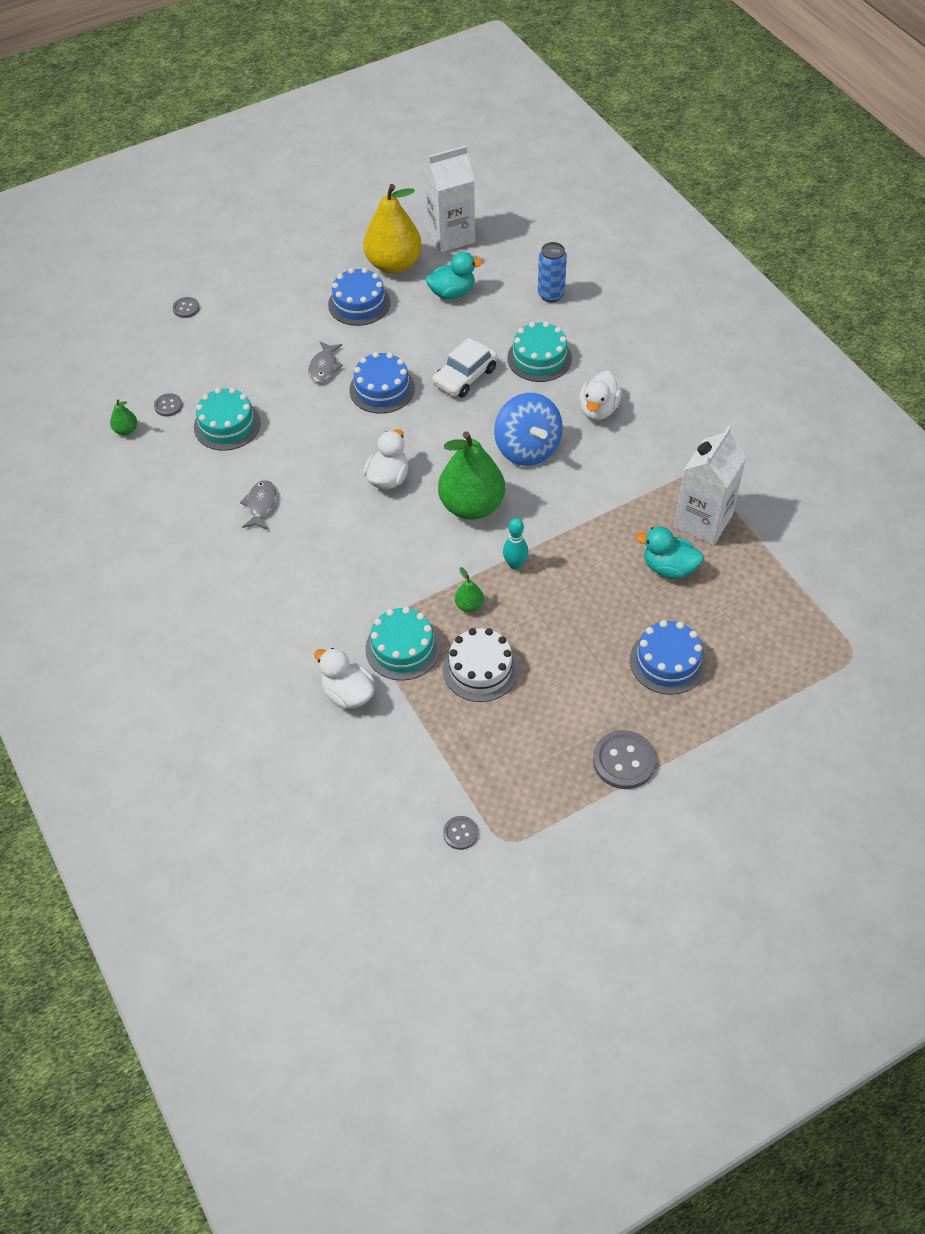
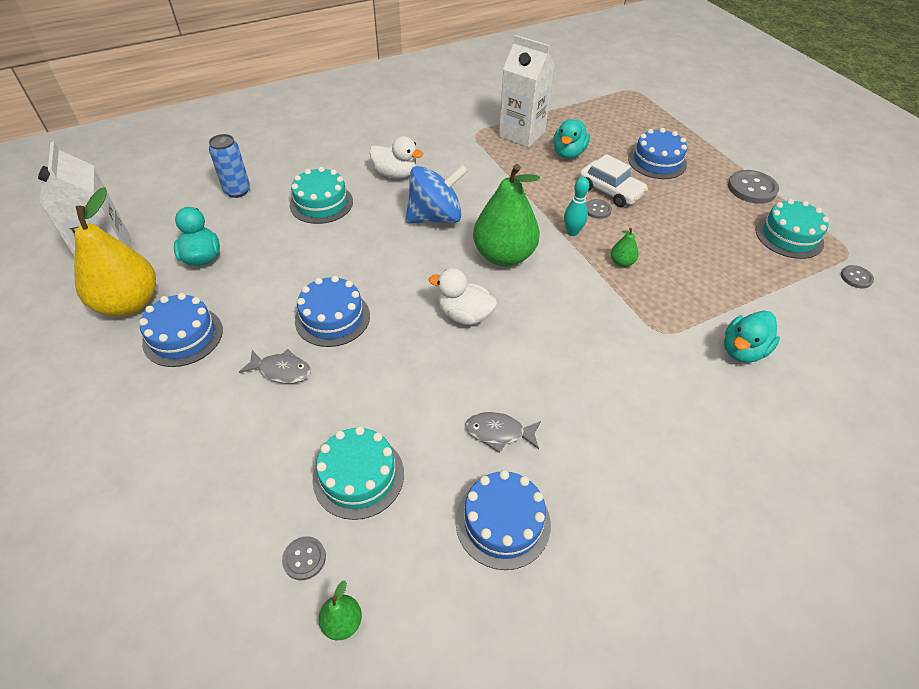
camera: 90 degrees left, 5 degrees down
(185, 508) = (503, 522): none -> blue cake
(186, 308) = (97, 546): grey button -> grey button (597, 210)
(348, 693) = (742, 350): white duck -> turquoise duck
(403, 648) = (679, 309): turquoise cake -> turquoise cake (789, 236)
(465, 377) = (332, 253): white car -> white car (610, 191)
(480, 669) = (689, 259): white cake -> none

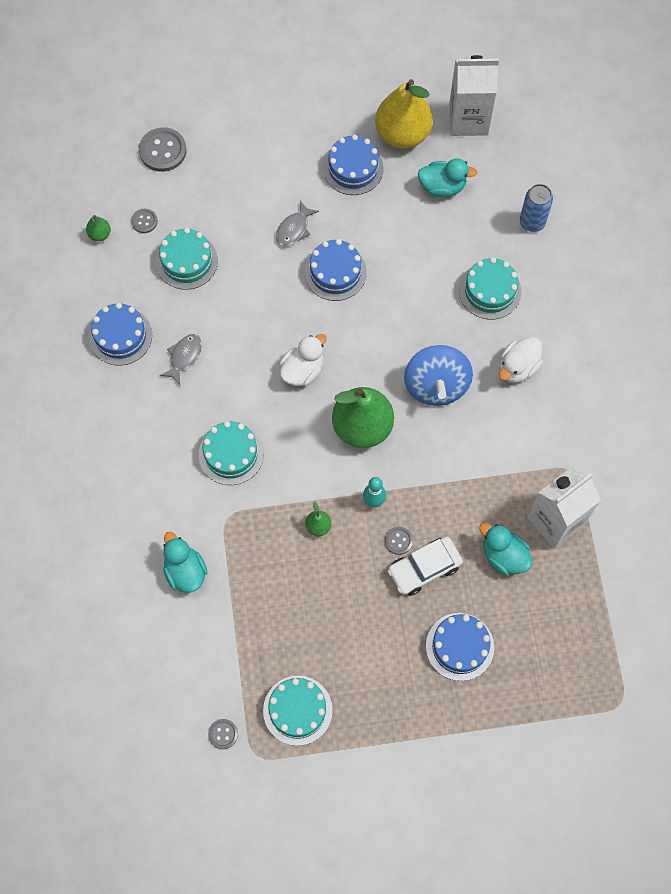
camera: 110 degrees right, 20 degrees up
(593, 349) = (231, 454): none -> turquoise cake
(752, 188) = (381, 723): grey button -> grey button (163, 151)

